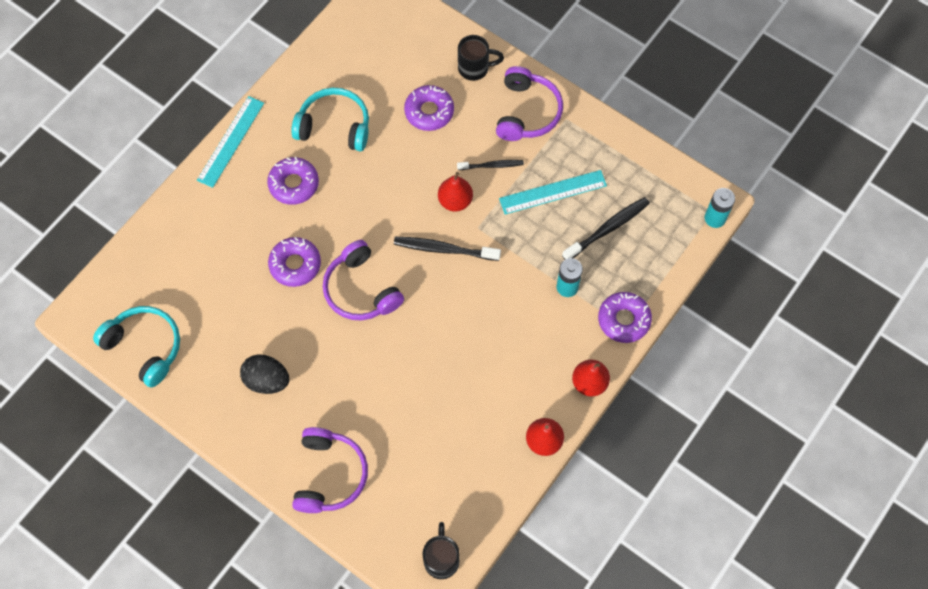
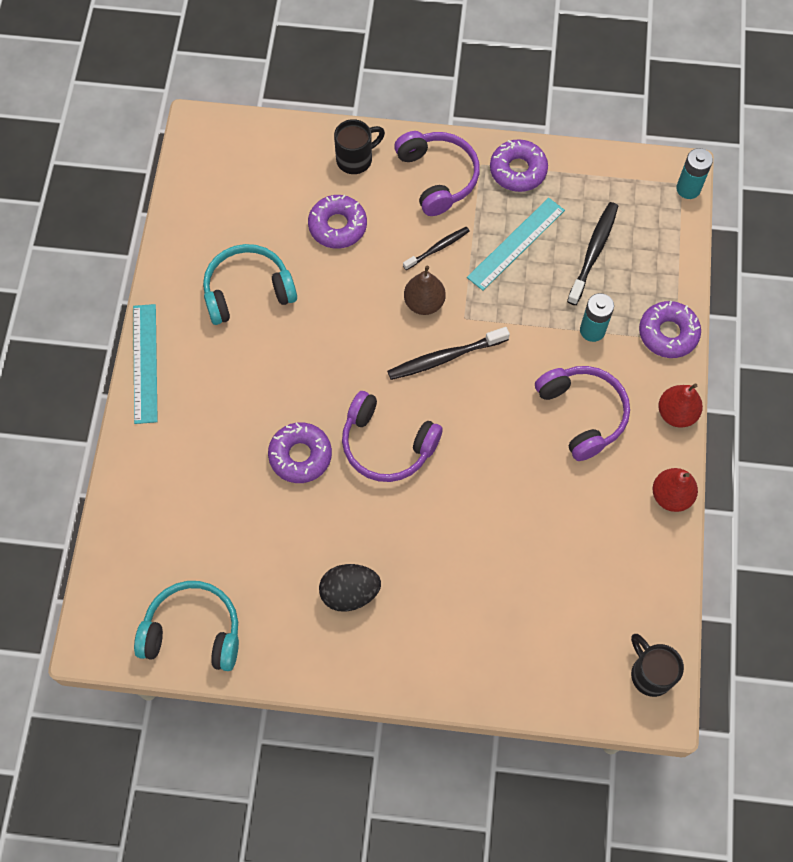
camera: 30 degrees left, 0 degrees up
(294, 184) = (243, 373): purple donut -> purple donut (518, 170)
(329, 475) = (480, 654): purple headphones -> purple headphones (582, 414)
(455, 201) = (424, 303): red pear -> brown pear

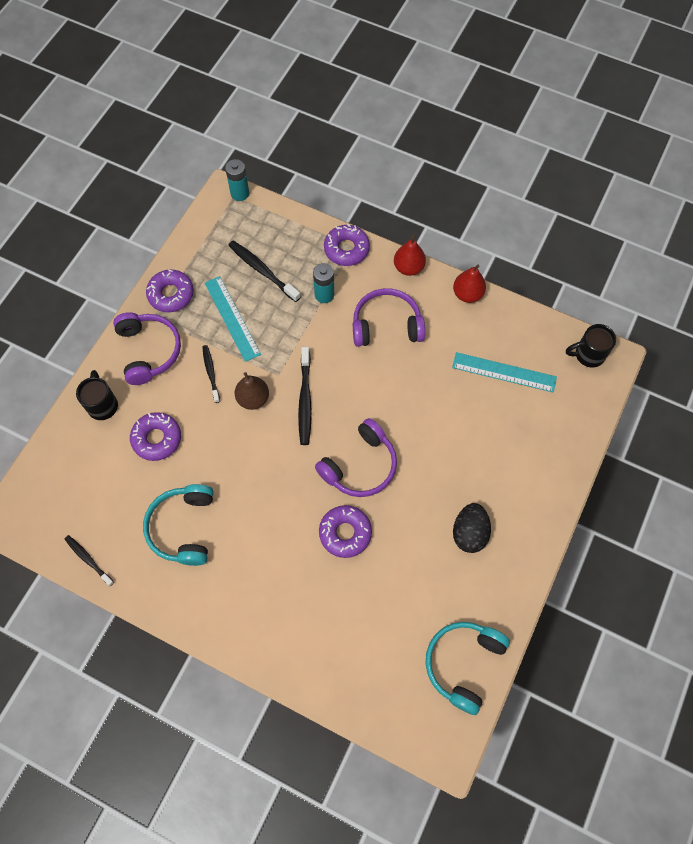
camera: 70 degrees left, 0 degrees up
(145, 363) = (213, 633): turquoise ruler -> turquoise ruler (504, 372)
(183, 216) = (88, 559): none -> black toothbrush
(438, 177) = (149, 351): purple headphones -> purple headphones turned 75 degrees clockwise

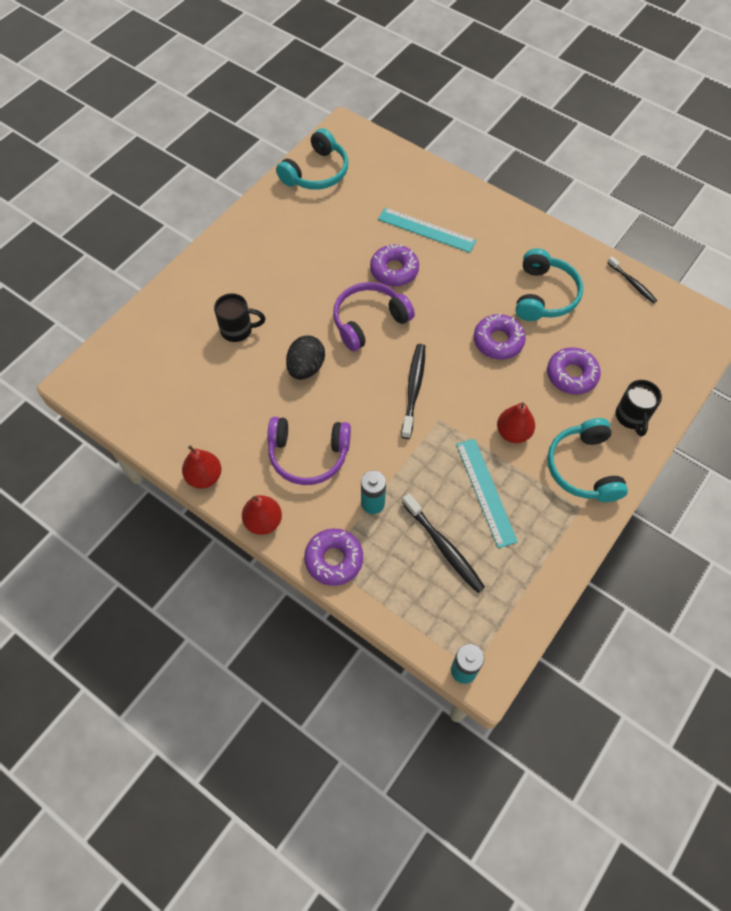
camera: 170 degrees left, 5 degrees down
(149, 351) = (583, 468): purple headphones -> turquoise headphones
(171, 294) = (559, 534): purple donut -> purple donut (498, 341)
(211, 373) = (513, 433): black toothbrush -> red pear
(253, 399) = (468, 399): brown pear -> none
(469, 533) = (282, 255): black egg -> black egg (306, 368)
(504, 372) = (197, 385): turquoise ruler -> turquoise ruler (426, 230)
(588, 355) = (101, 389): black mug -> black mug (238, 330)

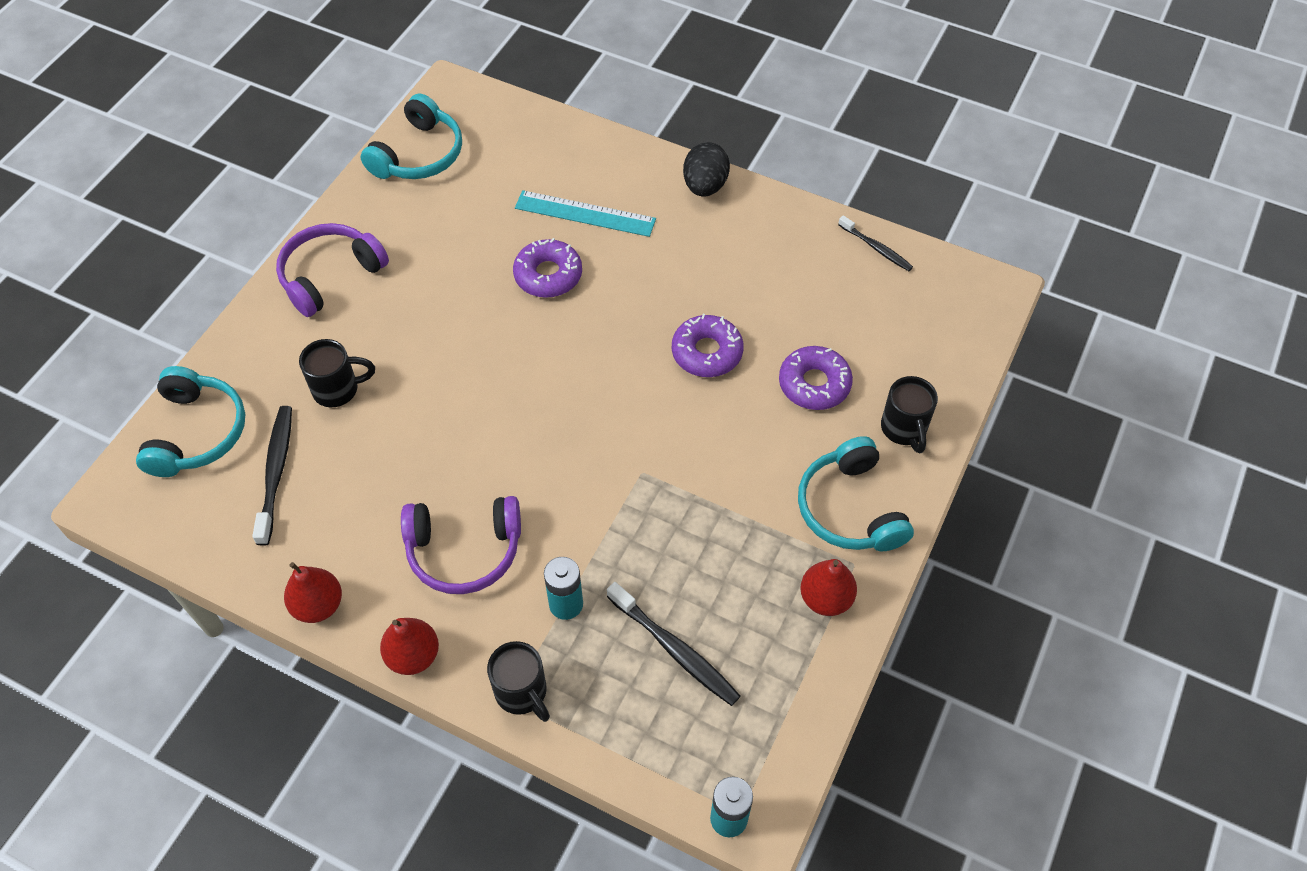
camera: 10 degrees left, 5 degrees down
(306, 368) = (443, 428): black egg -> black egg (705, 186)
(334, 559) = (522, 693): purple donut -> black mug
(369, 321) = (523, 350): purple headphones -> purple headphones (330, 275)
(413, 389) = (600, 436): black toothbrush -> black toothbrush (276, 472)
(485, 492) = (721, 563): turquoise ruler -> none
(513, 433) = (746, 475): red pear -> red pear (825, 598)
(544, 295) = (760, 281): turquoise headphones -> turquoise headphones (197, 432)

